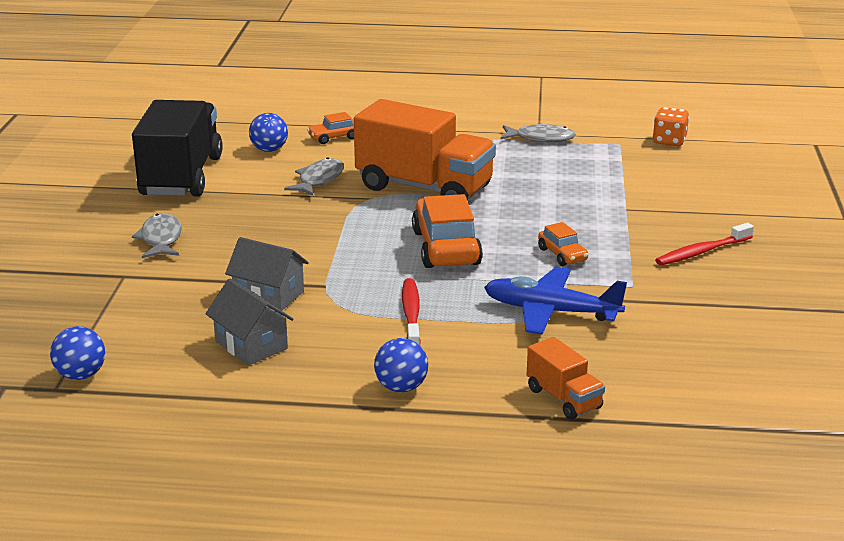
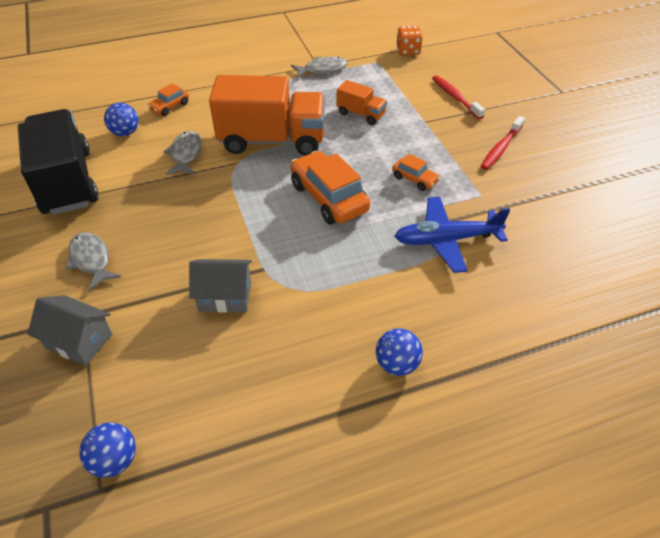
camera: 25 degrees left, 20 degrees up
(251, 345) = (246, 361): grey house -> grey house (79, 341)
(411, 314) = (350, 278): red toothbrush -> red toothbrush (455, 97)
(564, 398) = (518, 329): orange truck -> orange truck (361, 114)

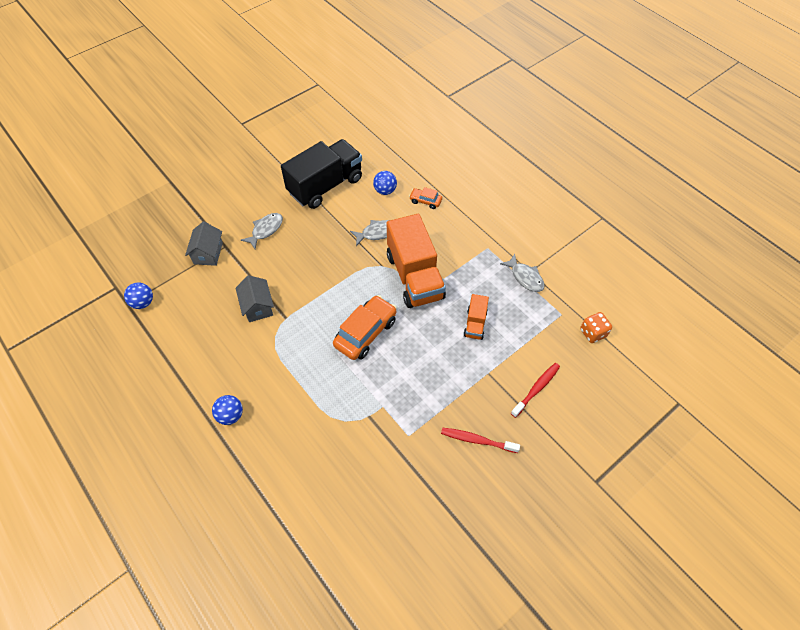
camera: 70 degrees right, 10 degrees up
(414, 179) = (408, 383): orange car -> none
(446, 240) = (349, 420): blue plane -> none

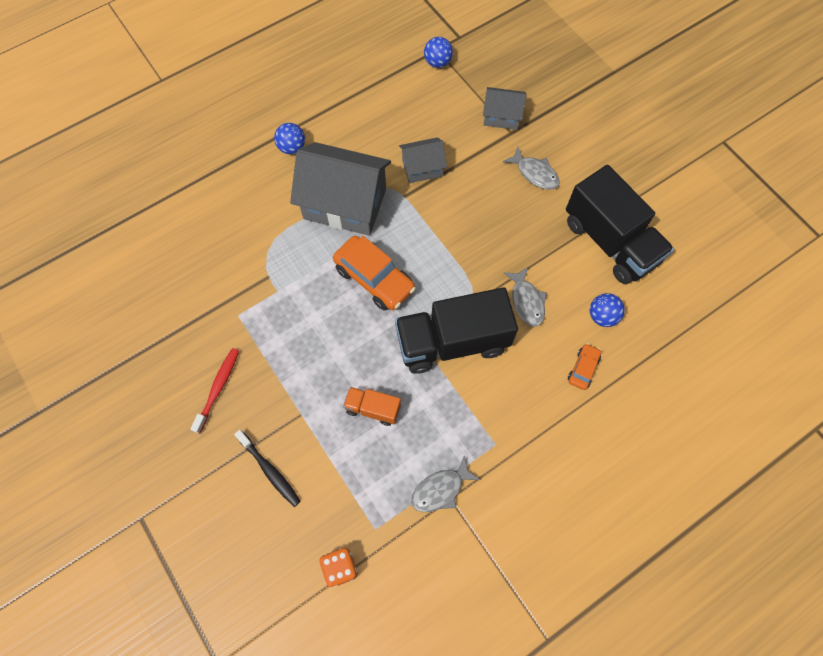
camera: 95 degrees right, 10 degrees up
(293, 362) = (345, 204): none -> grey house
(414, 276) = (452, 342): orange truck -> black truck
(536, 389) = (269, 470): red toothbrush -> black toothbrush

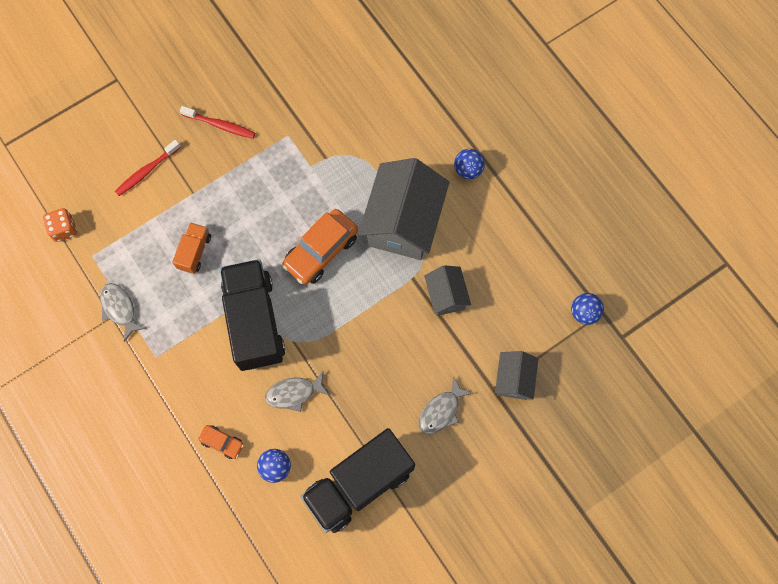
camera: 90 degrees right, 5 degrees up
(269, 470) = (147, 171): black toothbrush -> red toothbrush

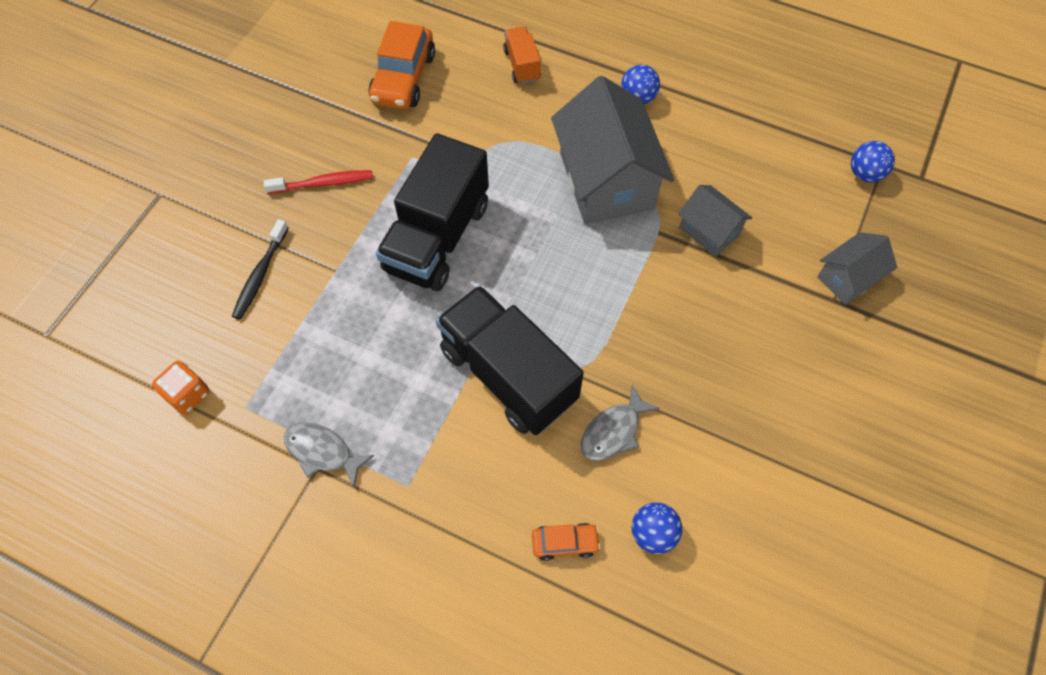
camera: 30 degrees left, 10 degrees down
(147, 171) = (260, 274): red toothbrush -> black toothbrush
(194, 252) = (380, 334): orange truck -> orange truck (522, 65)
(321, 251) = (534, 256): orange car -> orange car (403, 78)
(359, 484) = (768, 493): black truck -> black truck (437, 237)
(441, 411) = (797, 355): grey fish -> none
(514, 379) = (848, 278): grey house -> grey house turned 75 degrees clockwise

